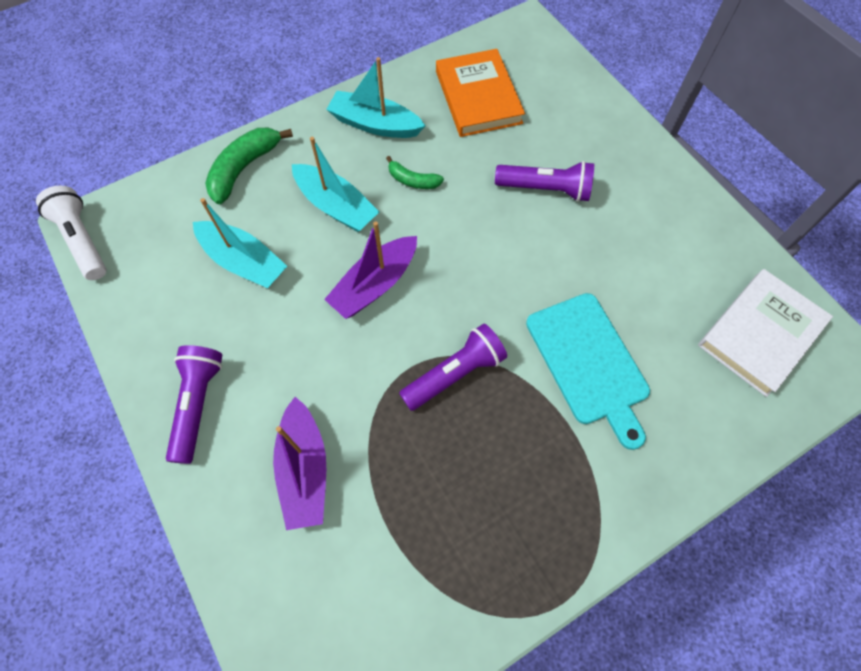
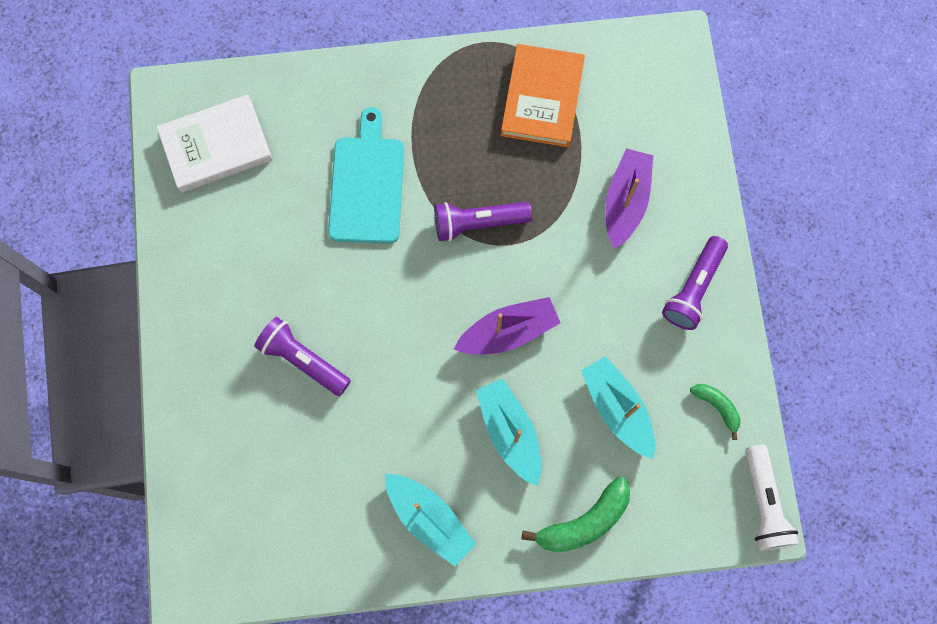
camera: 155 degrees left, 10 degrees up
(412, 180) = (423, 428): green banana -> green banana (717, 407)
(478, 97) = (304, 505): orange book -> orange book (542, 98)

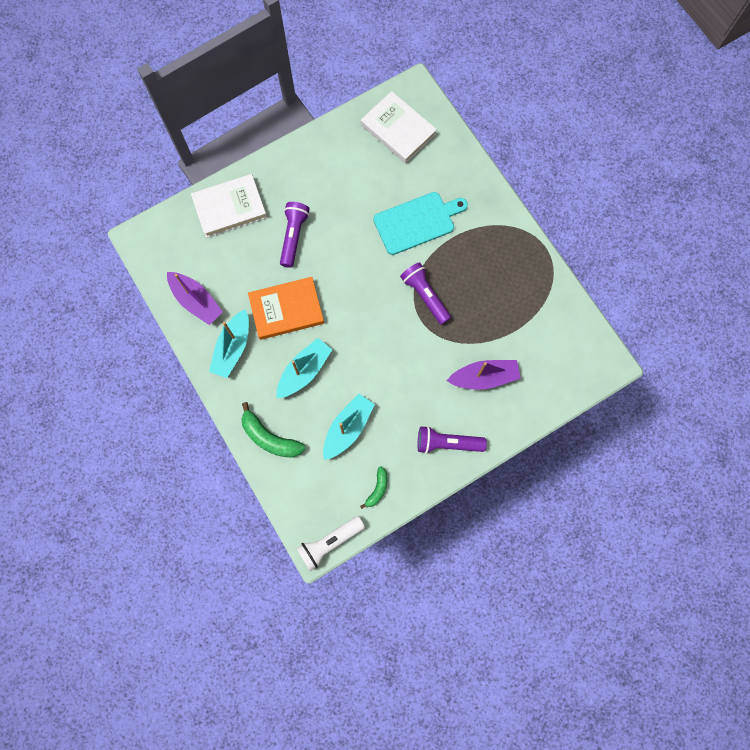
camera: 65 degrees right, 0 degrees up
(211, 432) = (230, 207): none -> white book
(508, 332) = (365, 343): purple boat -> purple boat (196, 301)
(542, 98) = (526, 298): orange book -> orange book (286, 309)

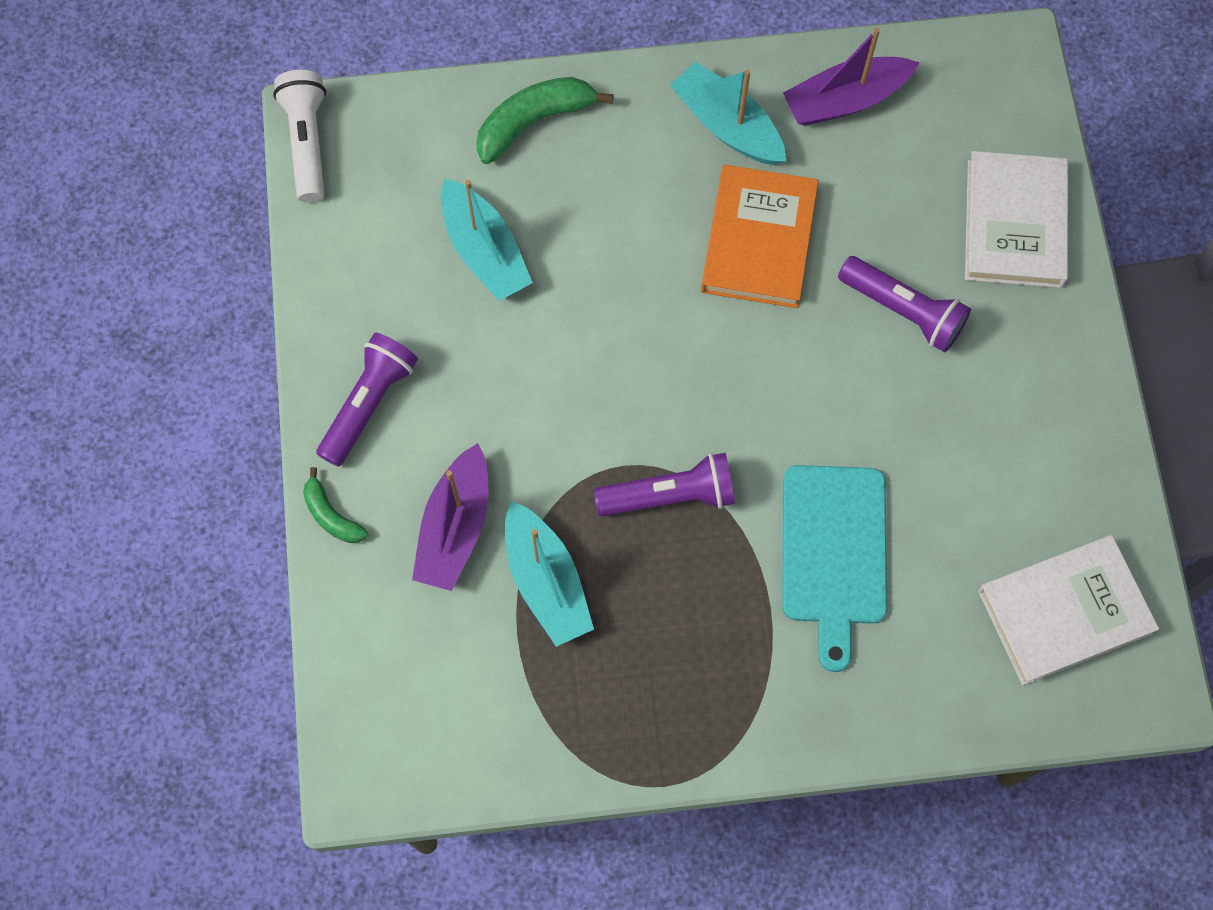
camera: 115 degrees right, 5 degrees down
(304, 371) = (626, 223): turquoise boat -> turquoise boat (546, 581)
(377, 489) = (353, 253): green banana -> green banana (331, 515)

